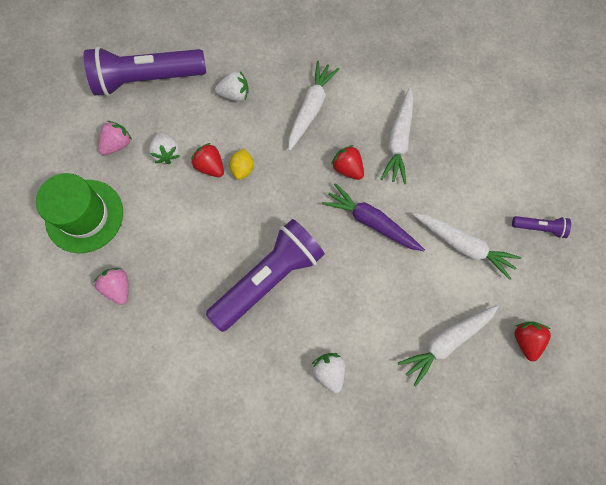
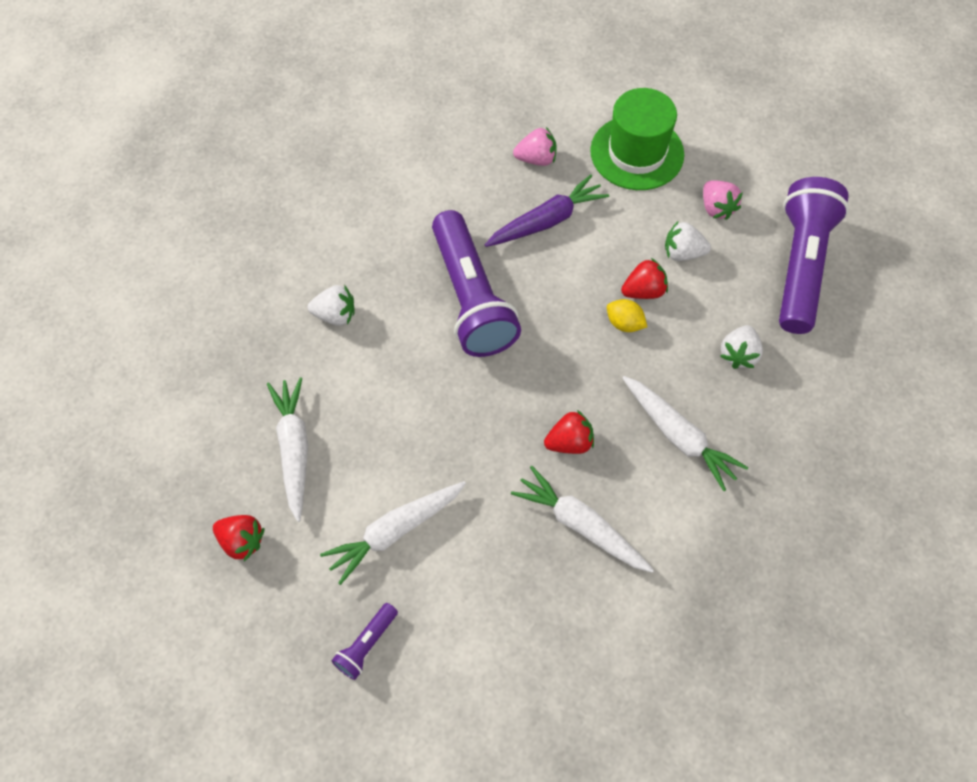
camera: 115 degrees right, 10 degrees down
(371, 222) = (483, 437): purple carrot -> purple carrot (547, 221)

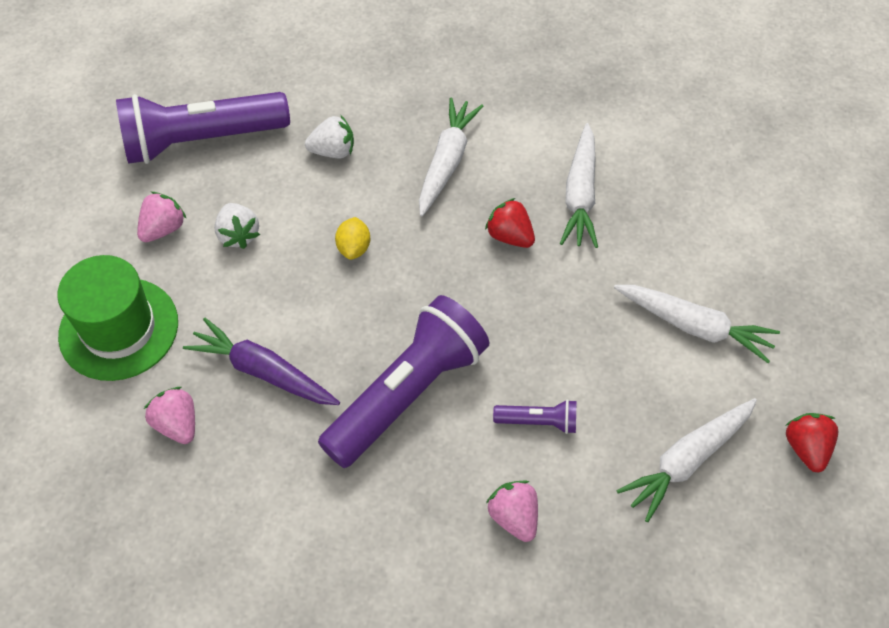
camera: 120 degrees left, 5 degrees down
(335, 315) = (514, 517): white strawberry -> pink strawberry
(366, 644) = (801, 294): purple flashlight -> purple flashlight (538, 422)
(643, 291) = (305, 248): red strawberry -> none

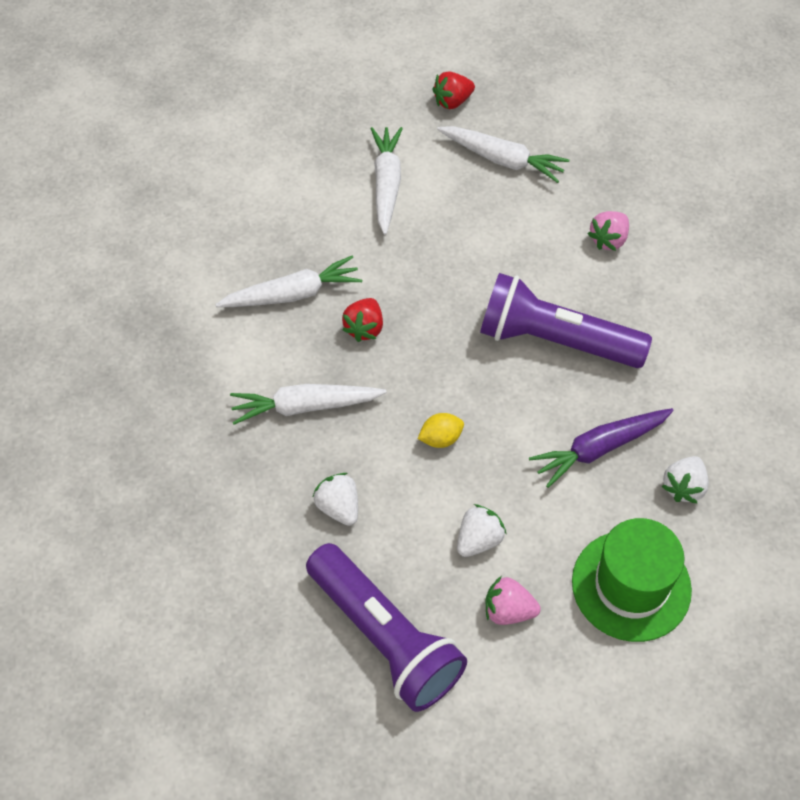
camera: 115 degrees left, 0 degrees up
(177, 424) = (683, 487): pink strawberry -> white strawberry
(263, 372) = (599, 449): purple carrot -> purple carrot turned 60 degrees clockwise
(538, 422) = (526, 251): purple flashlight -> none

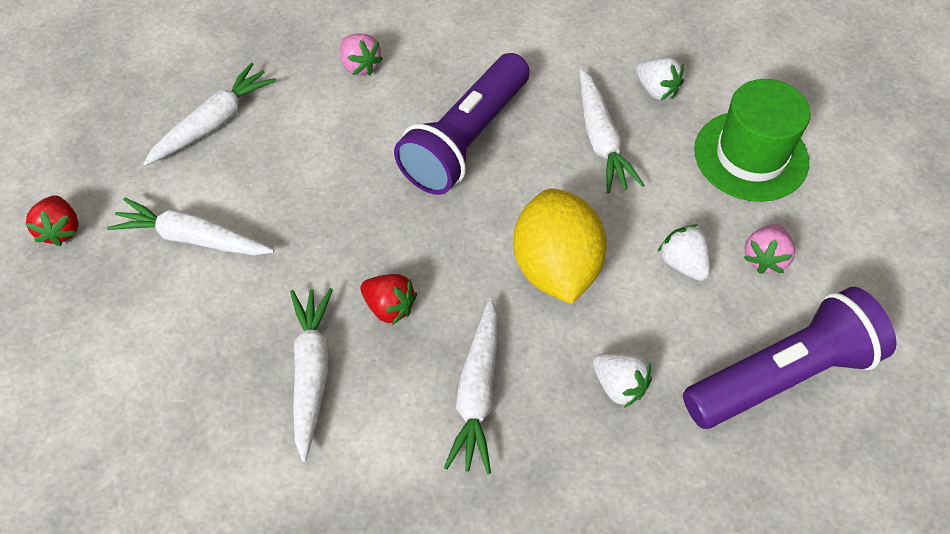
camera: 75 degrees left, 0 degrees up
(338, 507) = (619, 385): white strawberry -> white strawberry turned 120 degrees counterclockwise
(440, 438) = (555, 267): yellow lemon -> yellow lemon, size x2.37
(452, 101) = (106, 146): red strawberry -> red strawberry (61, 230)
(599, 449) = (601, 139): purple carrot -> white carrot

